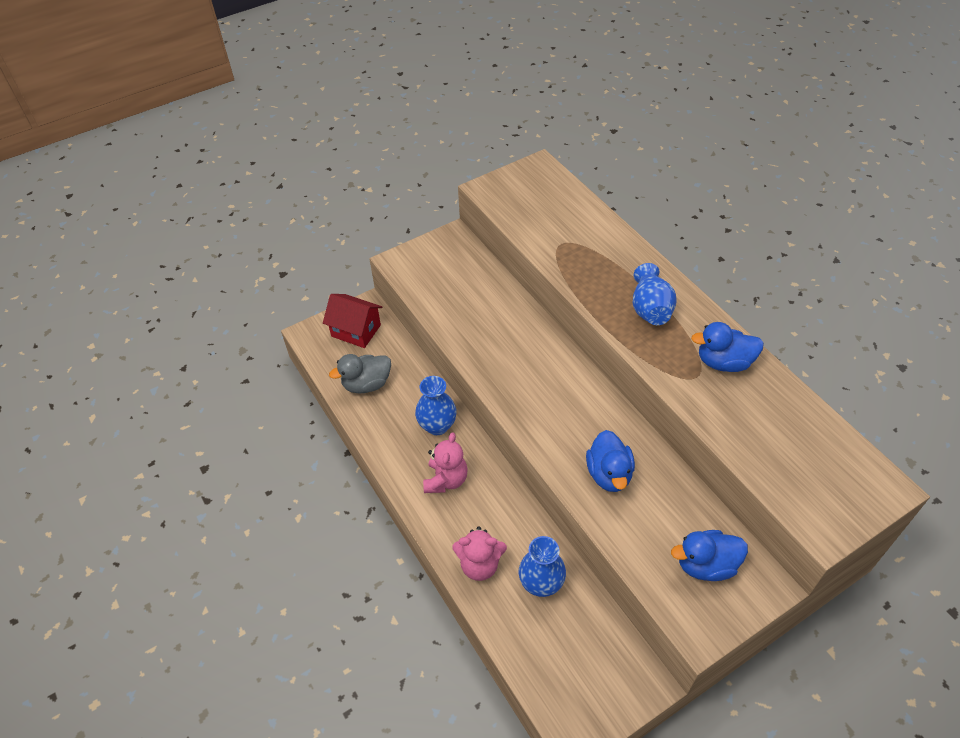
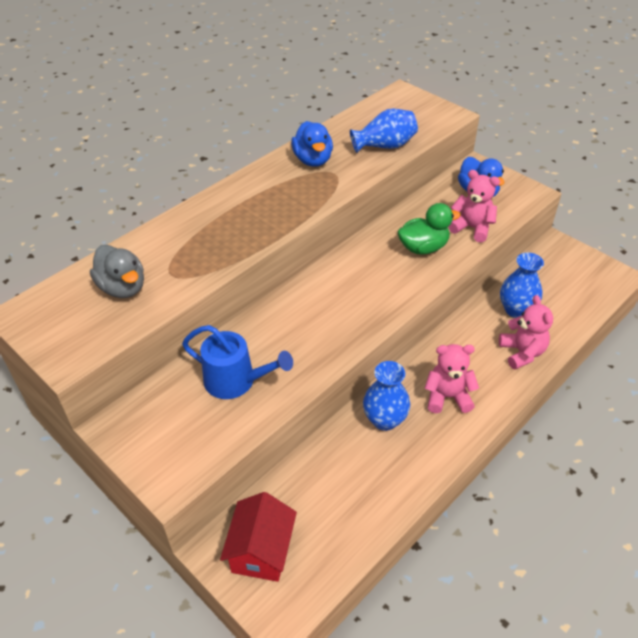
camera: 105 degrees left, 5 degrees down
(366, 384) = (348, 509): grey duck -> grey duck (123, 288)
(473, 303) = (235, 381): none -> blue watering can
(609, 474) = (423, 248): blue duck -> green duck
(635, 534) = (472, 228): none -> pink teddy bear
(650, 309) = (259, 204): blue vase -> blue vase (385, 146)

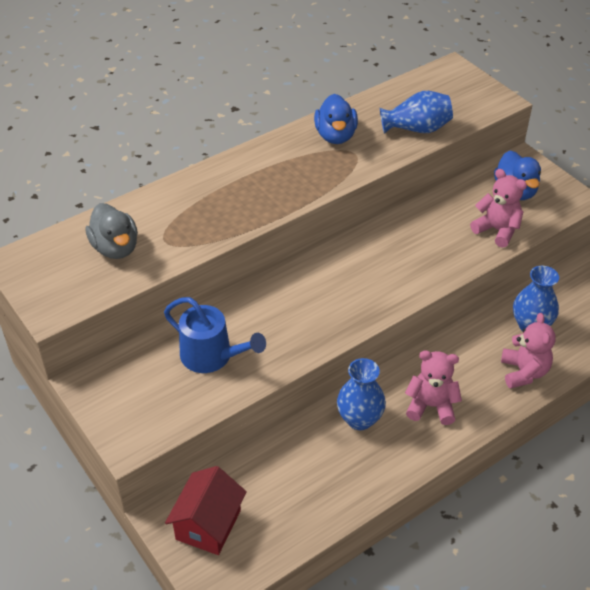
camera: 10 degrees right, 0 degrees up
(423, 248) = (438, 245): green duck -> none

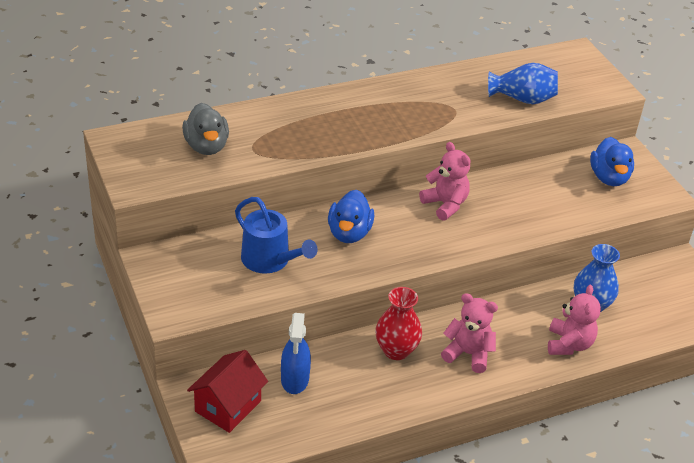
camera: 10 degrees right, 5 degrees down
(268, 476) = (295, 379): none -> blue spray bottle
(335, 136) = (442, 90): blue duck -> blue duck (349, 233)
(359, 419) = (396, 350): blue vase -> red vase
(497, 230) = (578, 208): pink teddy bear -> pink teddy bear (445, 204)

